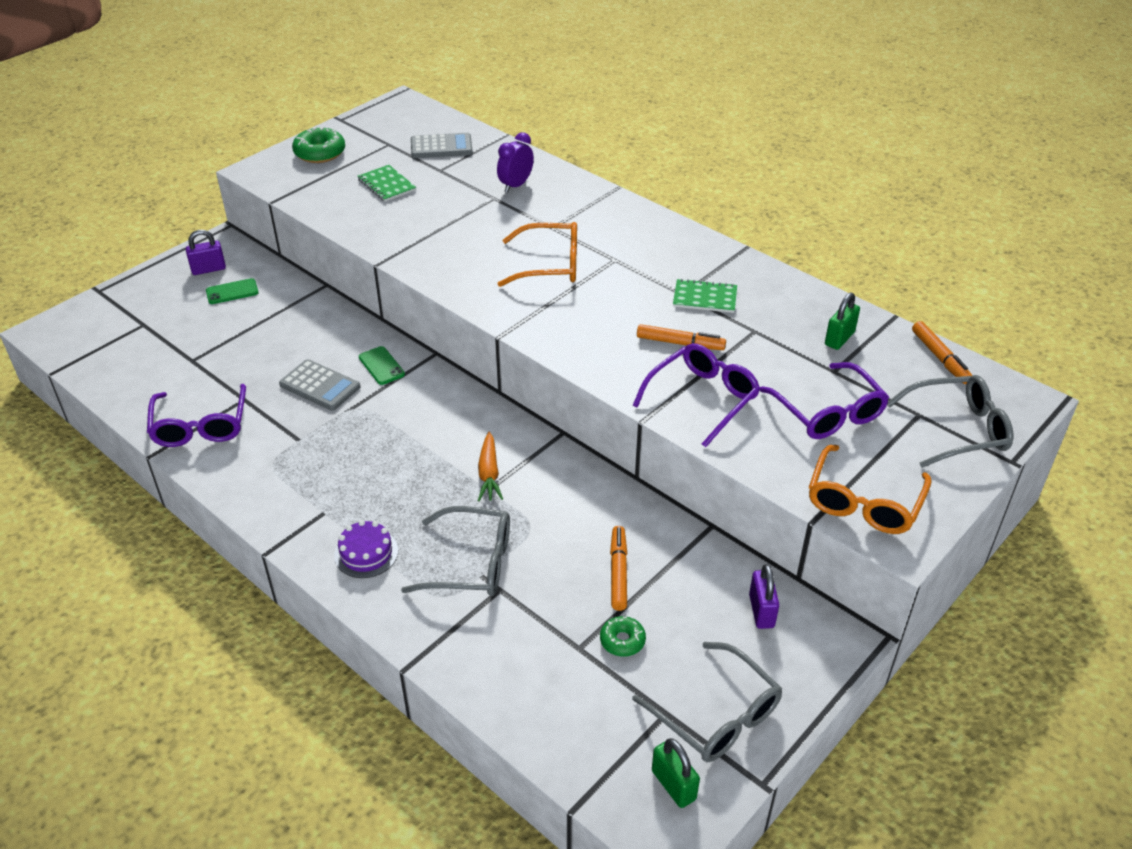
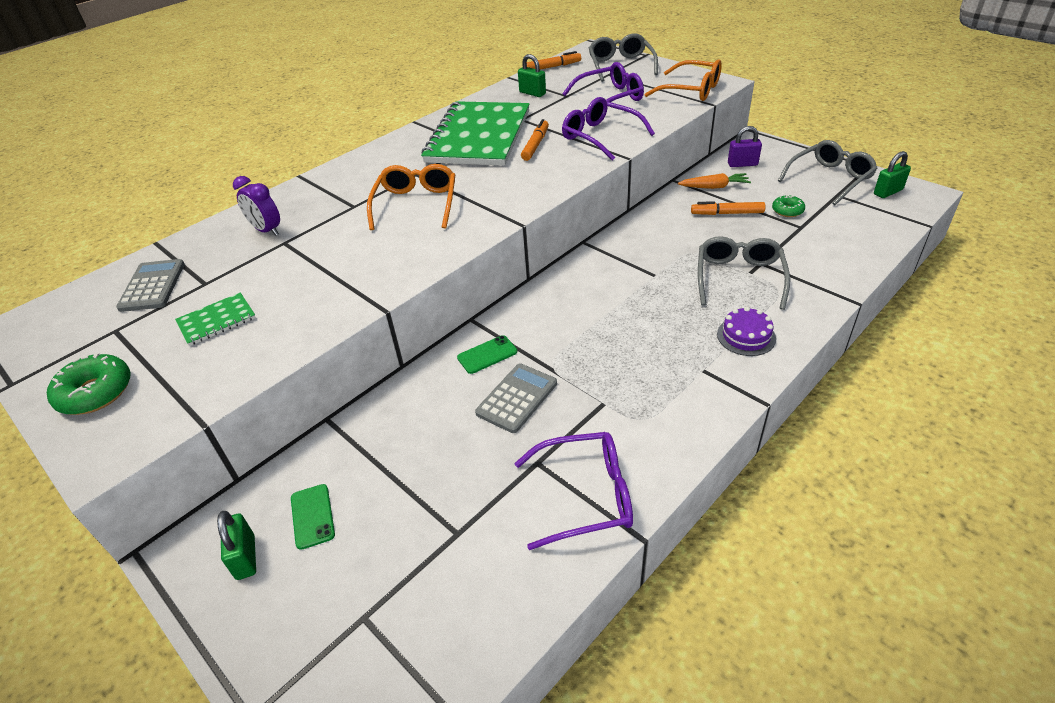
camera: 85 degrees left, 0 degrees up
(208, 269) = (246, 557): purple padlock -> green padlock
(489, 473) = (636, 276): orange carrot -> orange carrot (714, 187)
(705, 298) = (478, 136): green notebook -> green notebook, size x2.44

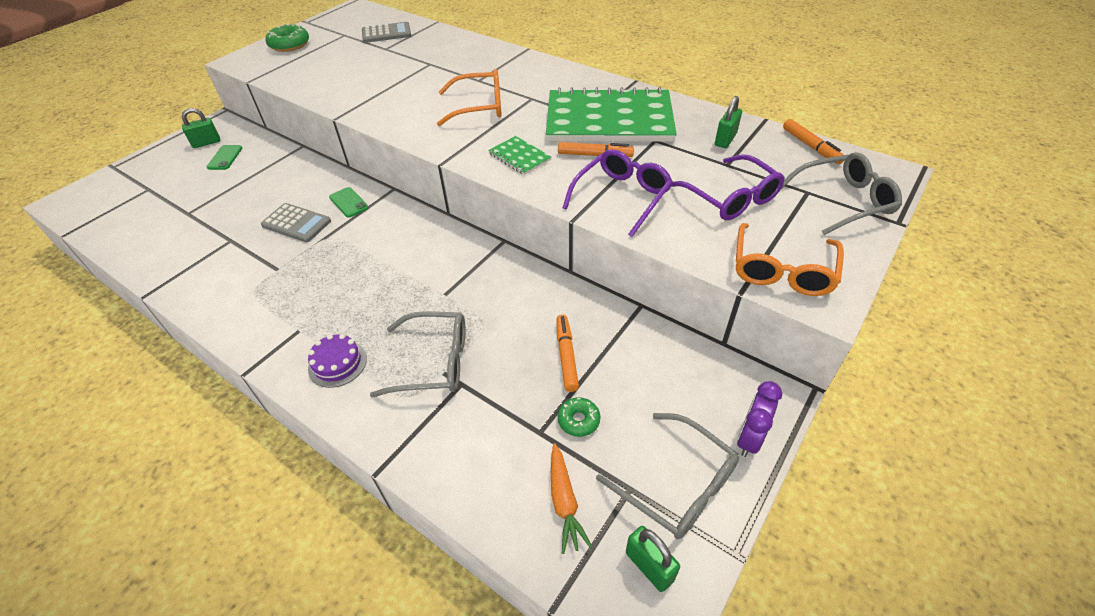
camera: 80 degrees right, 5 degrees up
(217, 321) = (343, 62): green notebook -> green notebook (519, 157)
(266, 230) = (447, 54): purple clock -> purple clock (749, 438)
(312, 516) = (225, 158): green phone -> green phone turned 60 degrees counterclockwise
(586, 496) = (191, 266): purple glasses -> none
(714, 187) = (629, 345): orange carrot -> orange carrot (564, 501)
(742, 164) = (698, 377): purple padlock -> none

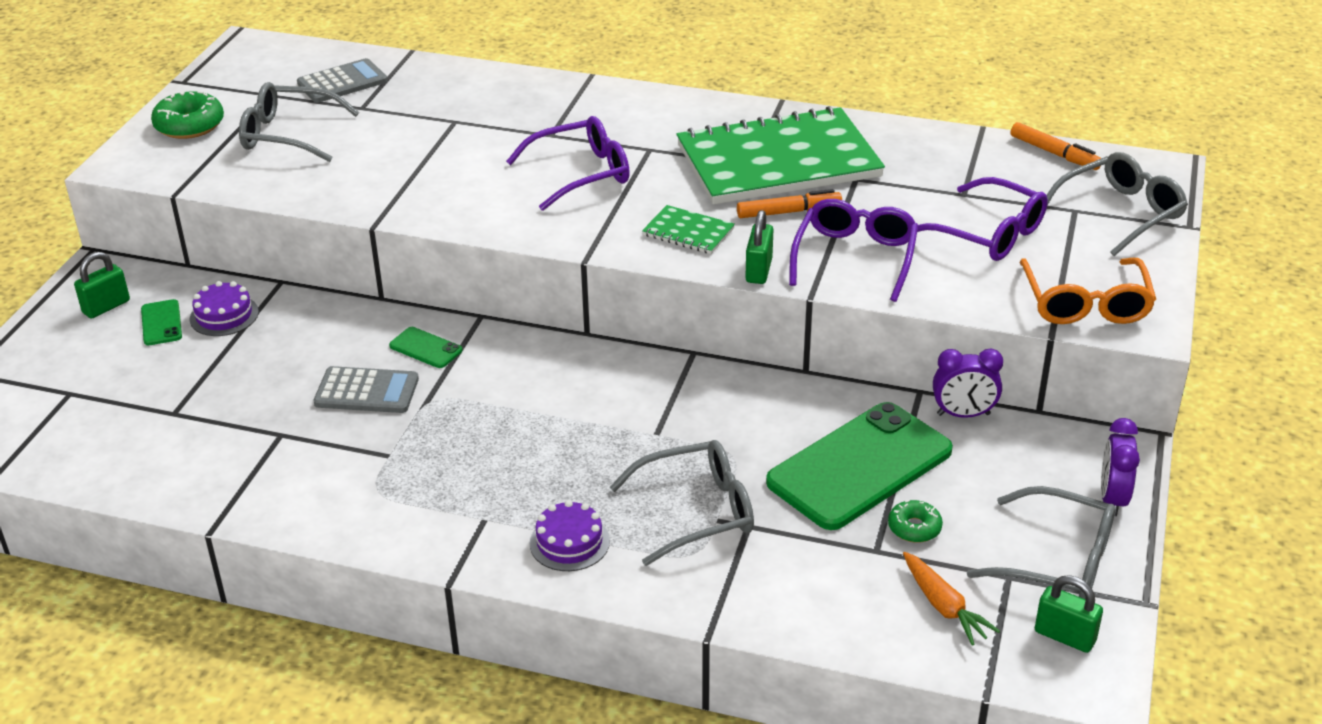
camera: 20 degrees left, 10 degrees down
(259, 160) = (224, 315): none -> purple cake
(334, 57) = (288, 135): none -> grey glasses
(479, 107) = (581, 173): orange glasses -> purple glasses
(566, 356) = (860, 466): orange marker -> green phone
(664, 332) = (963, 414): none -> purple clock
(725, 140) = (945, 163): green padlock -> green padlock (758, 270)

